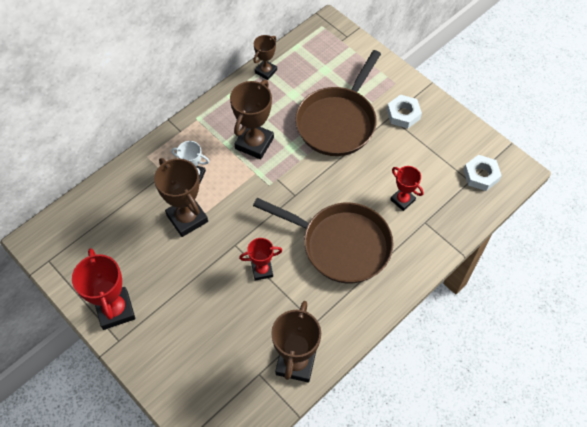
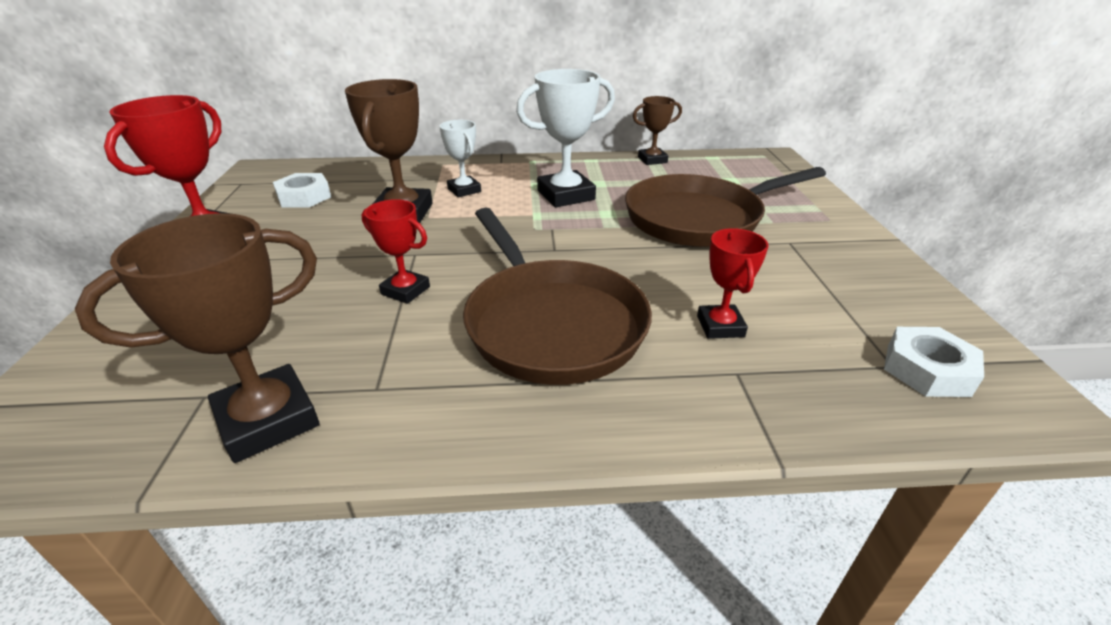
camera: 40 degrees right, 25 degrees down
(254, 143) = (565, 195): brown trophy -> white trophy
(403, 114) = (816, 247): white nut -> white nut (304, 197)

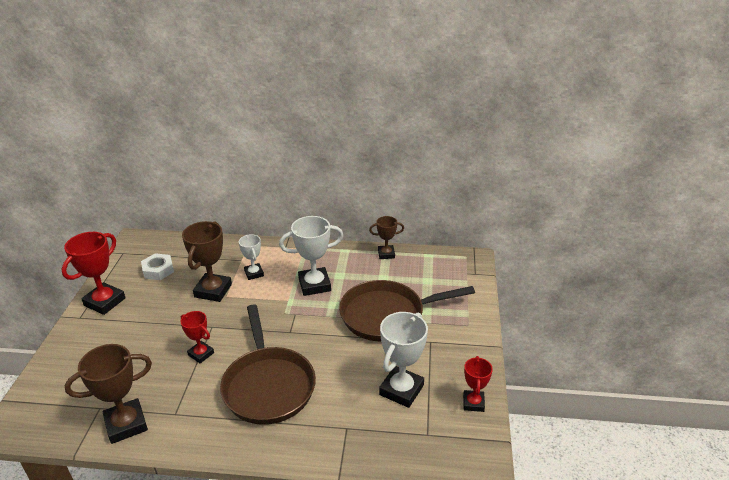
camera: 10 degrees right, 0 degrees up
(720, 326) = (354, 398): red trophy -> red trophy (473, 403)
(794, 306) = (401, 390): none -> white trophy
(927, 369) = (442, 439): white nut -> none

